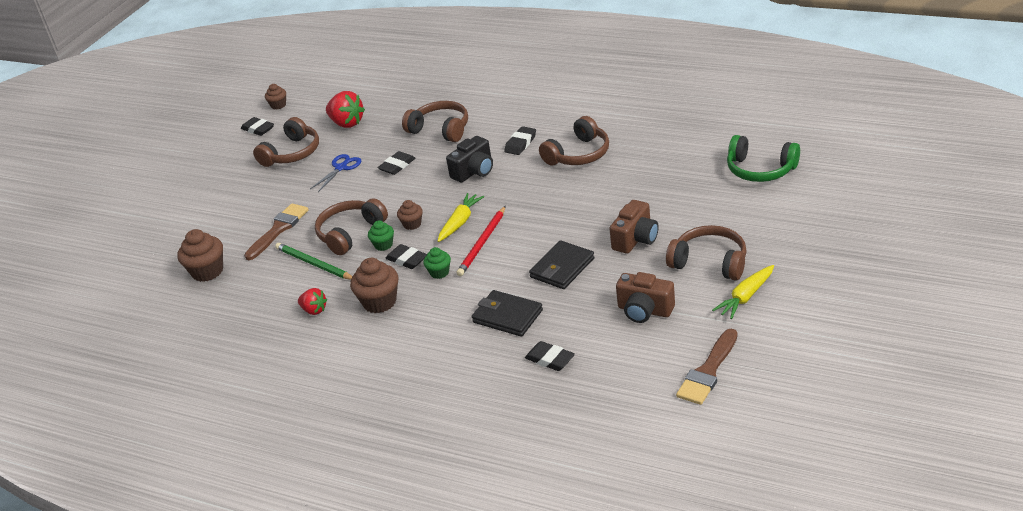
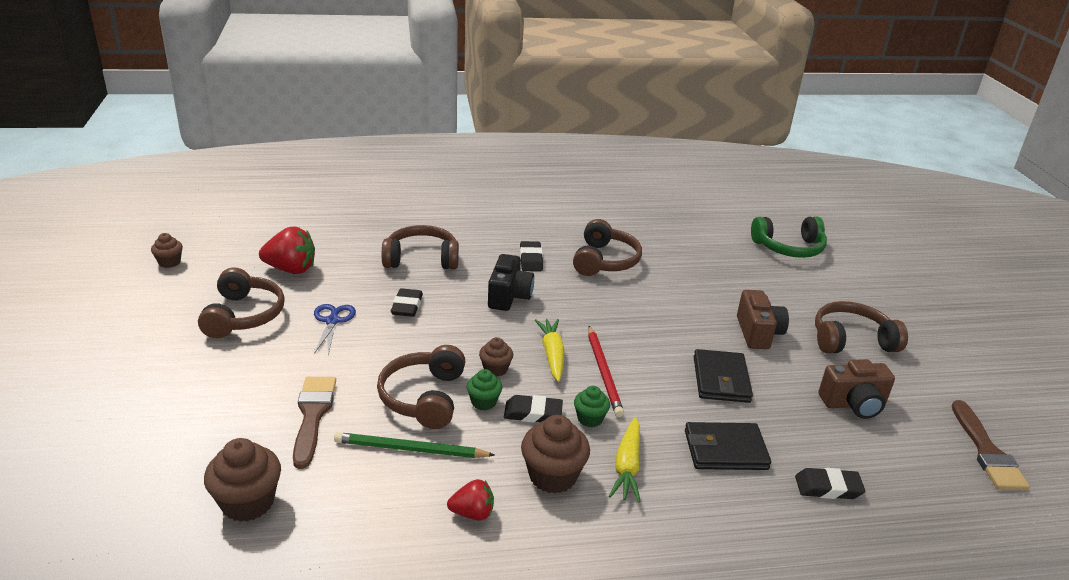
camera: 40 degrees left, 5 degrees down
(258, 129) = (163, 294): black eraser -> none
(745, 297) = (923, 366): yellow carrot -> yellow carrot (627, 467)

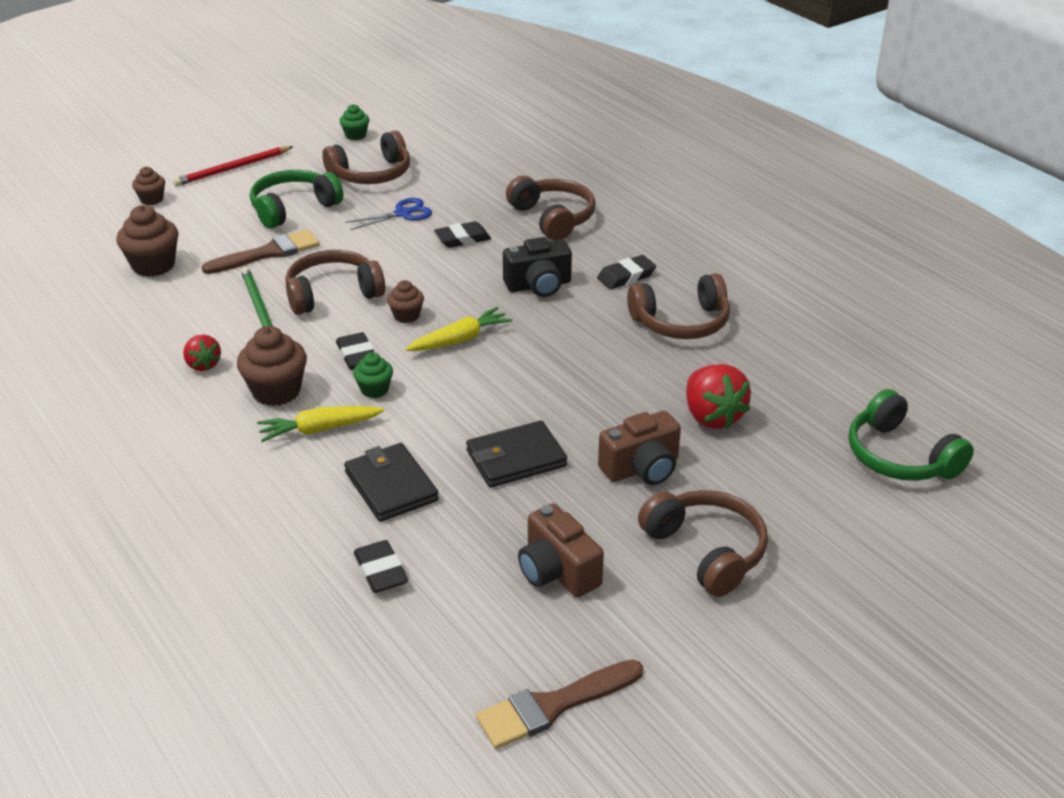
camera: 65 degrees right, 5 degrees up
(169, 262) = (414, 115): brown cupcake -> brown cupcake (152, 199)
(247, 376) = (293, 208): none -> green headphones
(291, 269) = (461, 166): red strawberry -> red strawberry (712, 416)
(483, 402) = (351, 325): green cupcake -> green cupcake (355, 135)
(603, 372) = (457, 378): red pencil -> red pencil (232, 169)

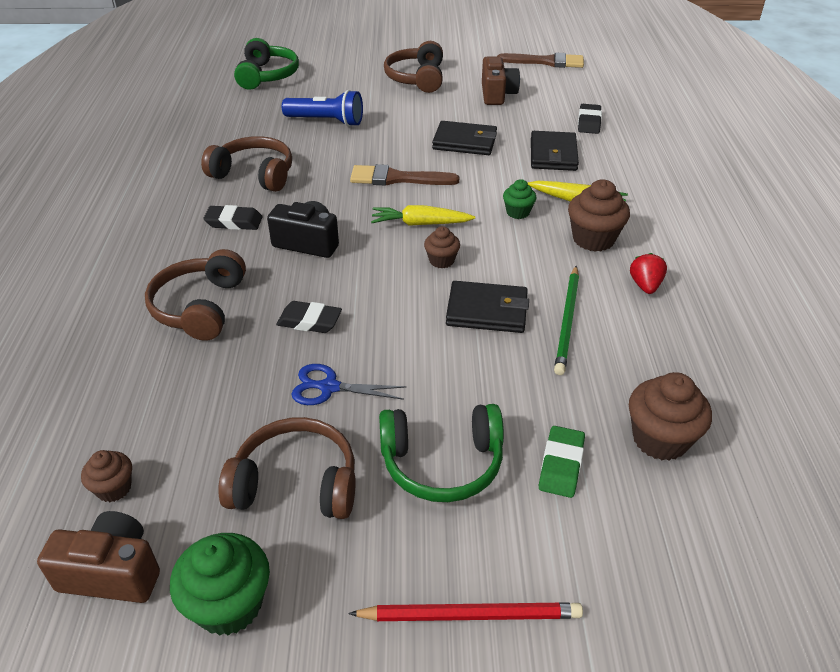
camera: 145 degrees left, 5 degrees up
(152, 199) = (627, 594): brown cupcake -> brown cupcake (114, 488)
(216, 232) = (561, 465): none -> green eraser
(267, 253) = (518, 396): brown brush -> brown brush (397, 178)
(332, 294) = (487, 311): brown headphones -> black wallet
(355, 135) = (229, 604): green cupcake -> green cupcake, size x1.72
(357, 355) = (510, 243): black eraser -> none
(642, 468) = (401, 114): brown camera -> brown camera (112, 573)
(712, 416) = (326, 121): red strawberry -> blue flashlight

